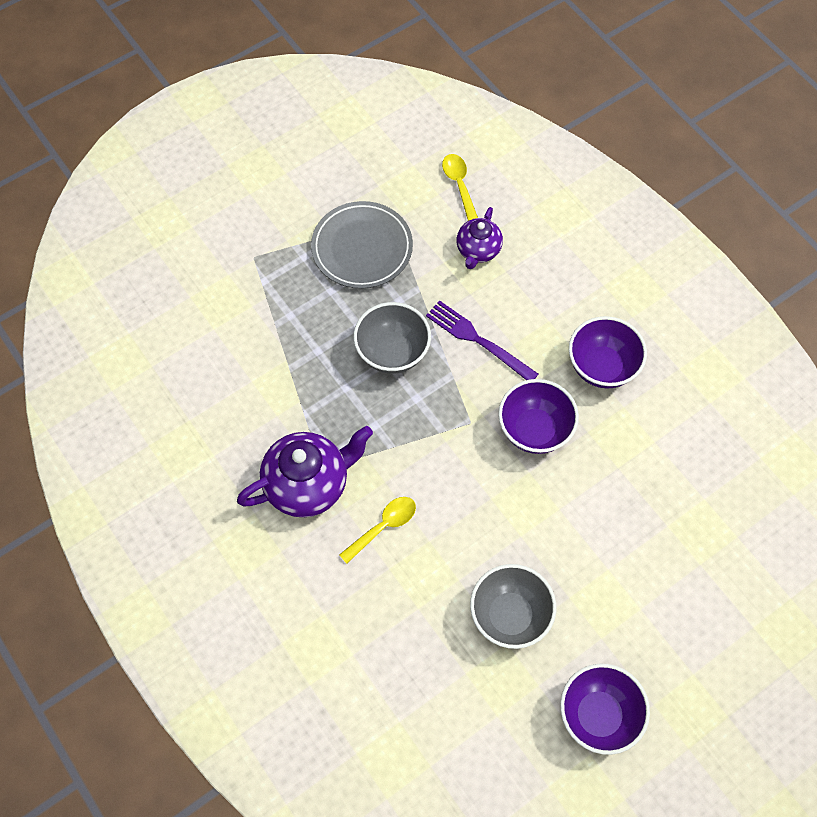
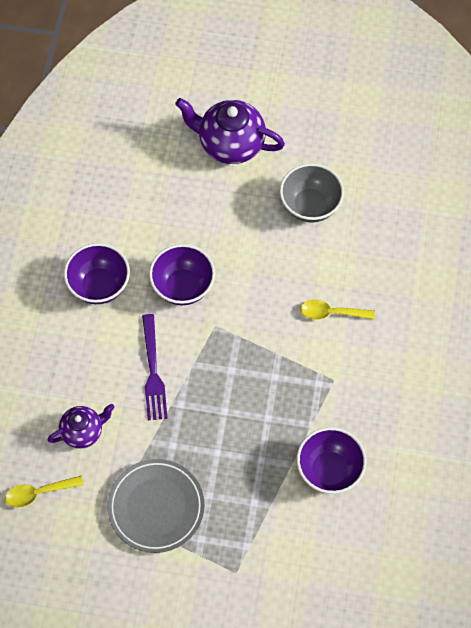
camera: 135 degrees left, 0 degrees up
(308, 484) = (352, 377): purple teapot -> purple teapot (230, 144)
(392, 353) = (215, 413): grey bowl -> none
(459, 185) = (38, 493): yellow spoon -> yellow spoon turned 45 degrees clockwise
(598, 715) = (316, 123): purple bowl -> purple bowl (329, 470)

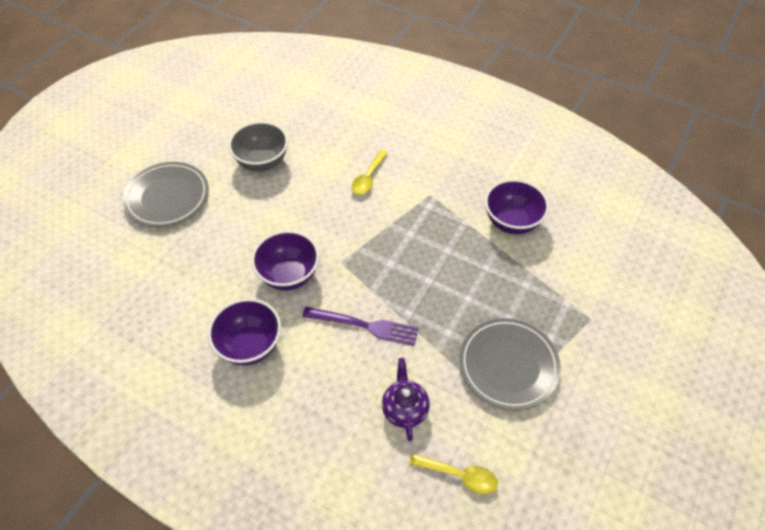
camera: 70 degrees left, 10 degrees down
(38, 493) = (459, 475): yellow spoon -> yellow spoon turned 75 degrees counterclockwise
(230, 144) = (167, 197): purple teapot -> grey plate

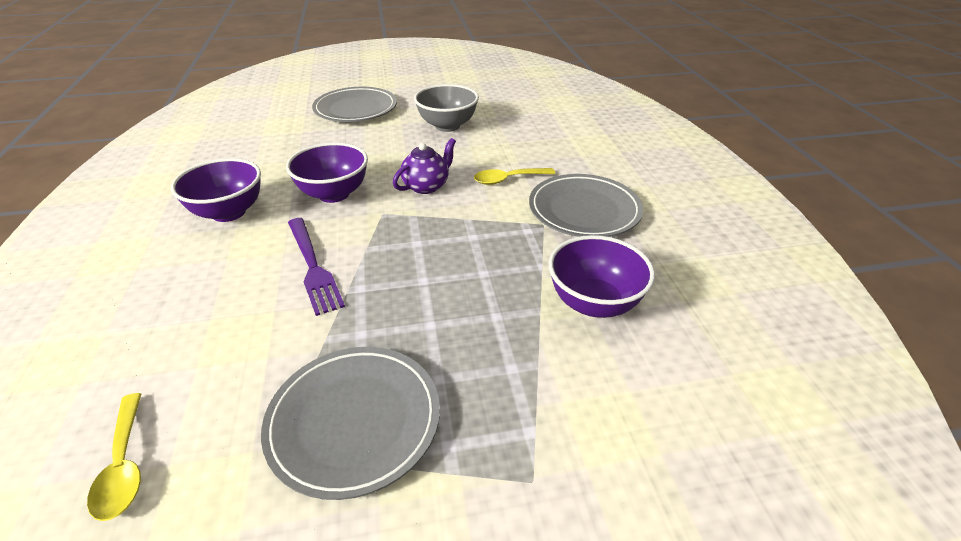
camera: 50 degrees right, 15 degrees down
(405, 409) = (212, 354): purple teapot -> purple teapot (426, 186)
(436, 168) = (584, 210): none -> grey plate

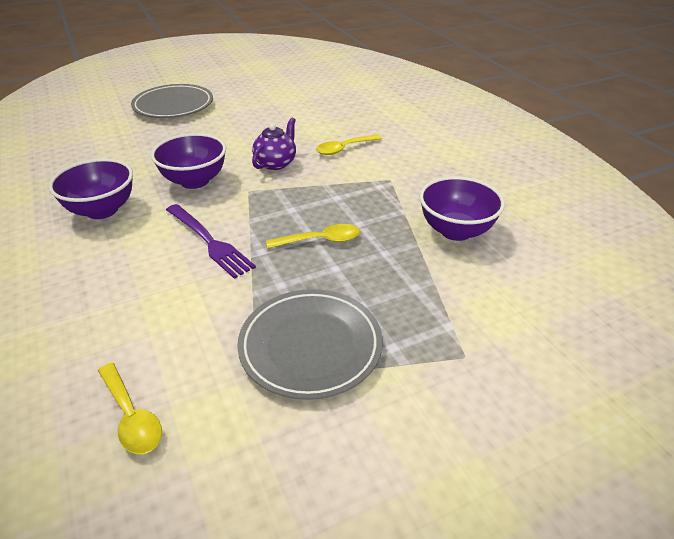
camera: 15 degrees left, 0 degrees up
(430, 286) = (320, 240): none -> yellow spoon
(447, 126) = (268, 111): grey bowl -> none
(584, 210) = (418, 164): grey plate -> none

